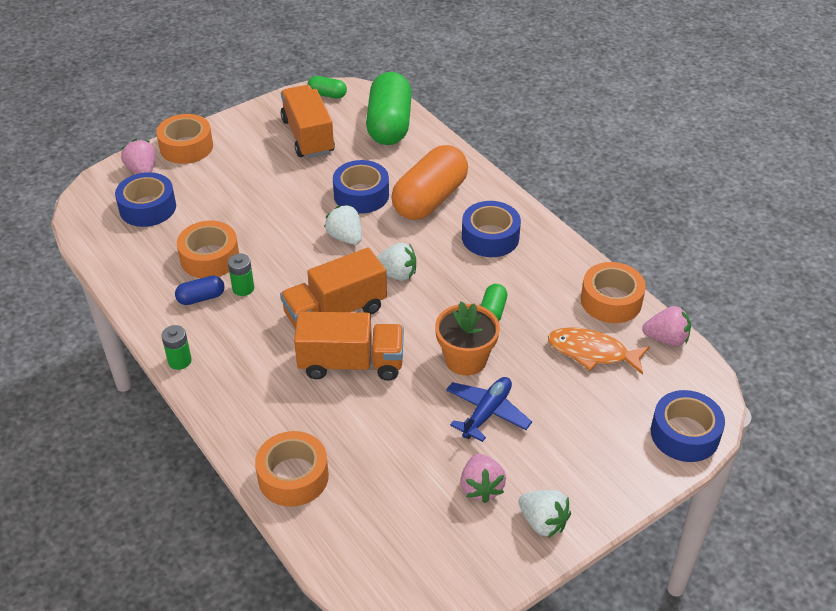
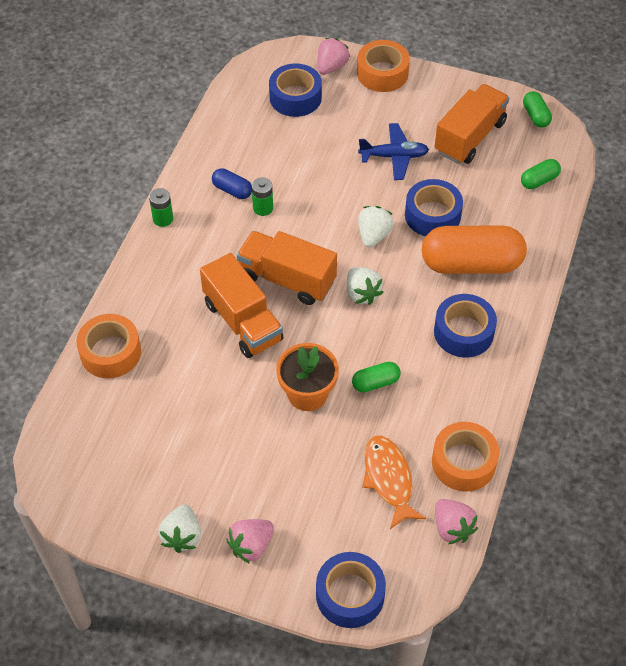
camera: 55 degrees right, 10 degrees up
(210, 258) = (276, 168): orange tape -> none
(389, 125) = (539, 180): green capsule -> green capsule, size x0.45
(481, 487) = (186, 476): pink strawberry -> pink strawberry (251, 546)
(487, 413) = (262, 439): blue plane -> blue plane (394, 156)

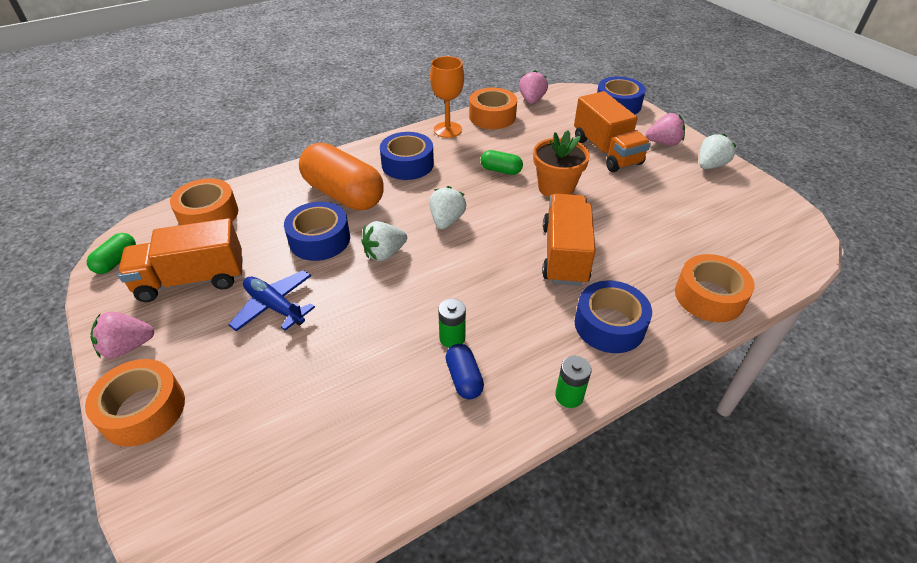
camera: 140 degrees left, 10 degrees down
(287, 279) = (495, 263): orange truck -> orange truck (606, 151)
(295, 97) = (267, 453): blue tape -> blue tape (609, 325)
(331, 67) = (173, 467): pink strawberry -> pink strawberry (128, 347)
(389, 479) = (546, 130): orange fish -> none
(483, 406) = (447, 130): none -> orange goblet
(539, 180) = (208, 214): green capsule -> orange tape

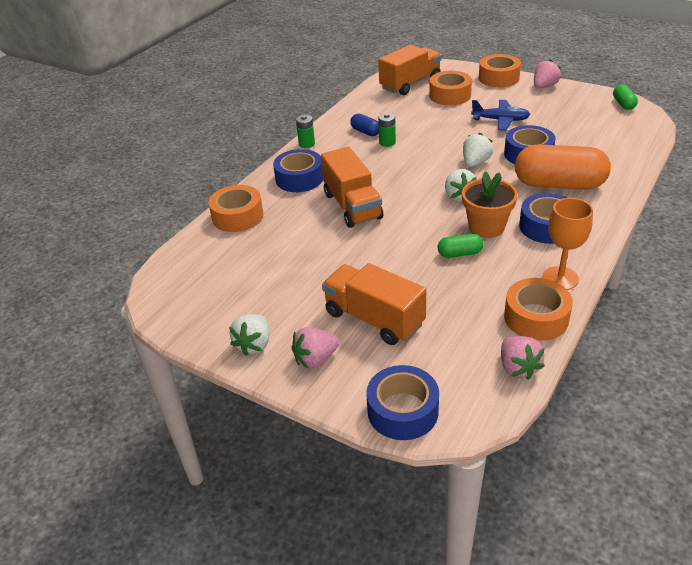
camera: 155 degrees right, 5 degrees down
(192, 279) = (565, 113): orange truck -> orange truck (410, 84)
(208, 214) = (624, 139): orange tape -> orange tape (450, 95)
(556, 188) = (396, 255): orange flower pot -> orange flower pot (486, 227)

